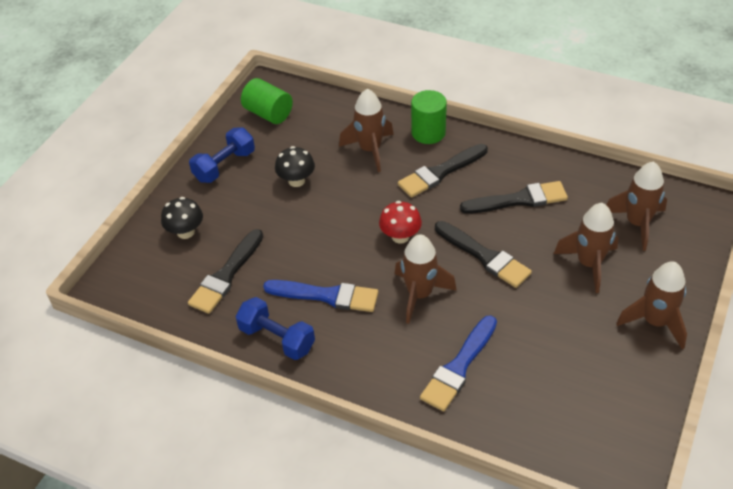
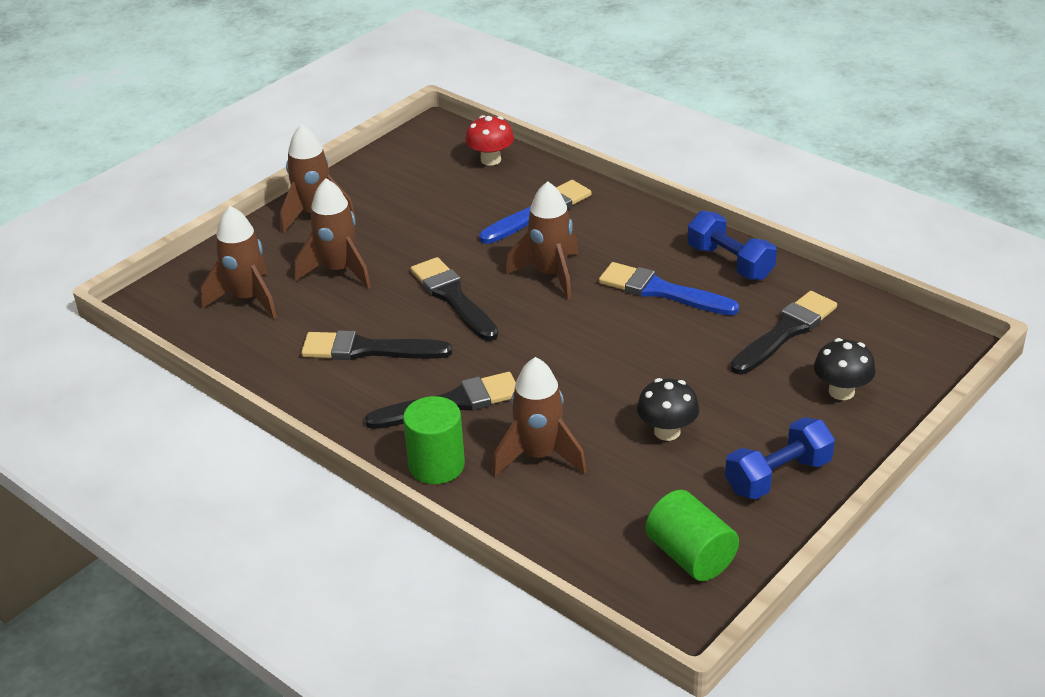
camera: 165 degrees left, 10 degrees down
(400, 236) = (546, 335): red mushroom -> red mushroom (490, 160)

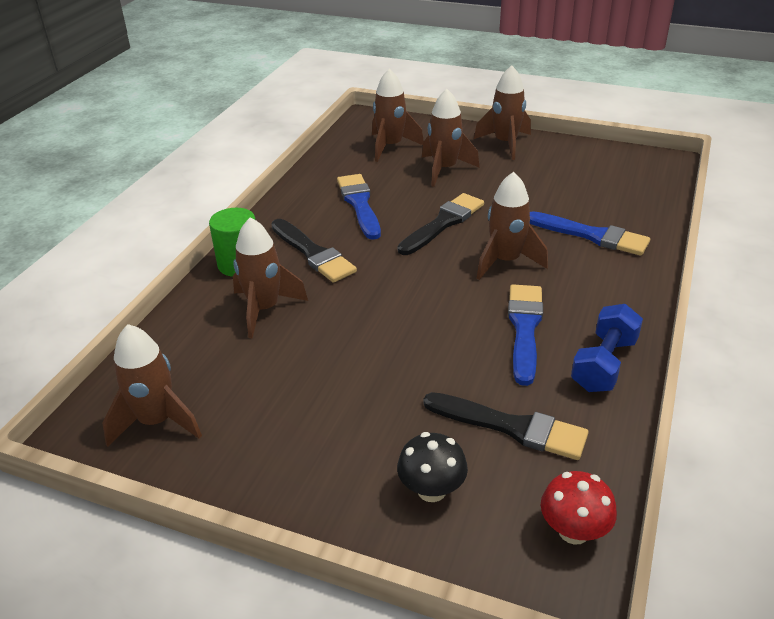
camera: 70 degrees right, 0 degrees up
(369, 349) = (359, 204): black brush -> blue brush
(490, 160) = (647, 195): red mushroom -> red mushroom (573, 531)
(667, 431) = (319, 374): black mushroom -> none
(690, 556) = (157, 421): green cylinder -> brown rocket
(778, 476) = (278, 462): blue dumbbell -> none

